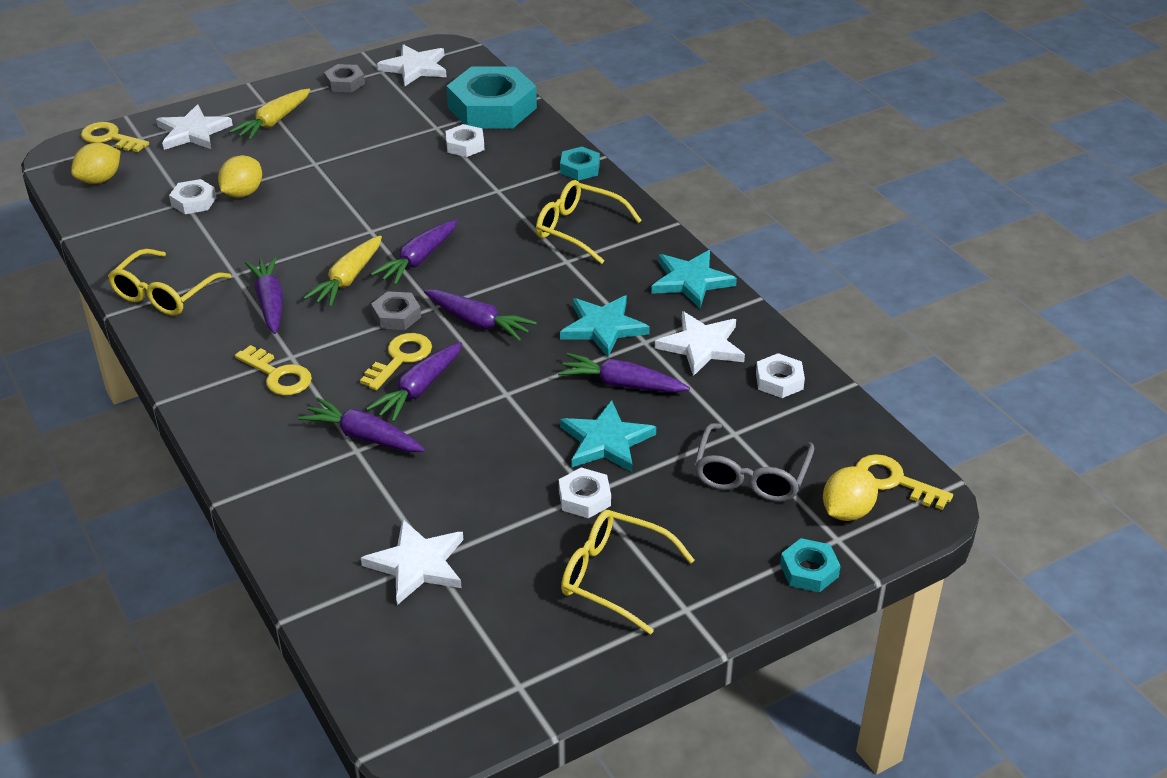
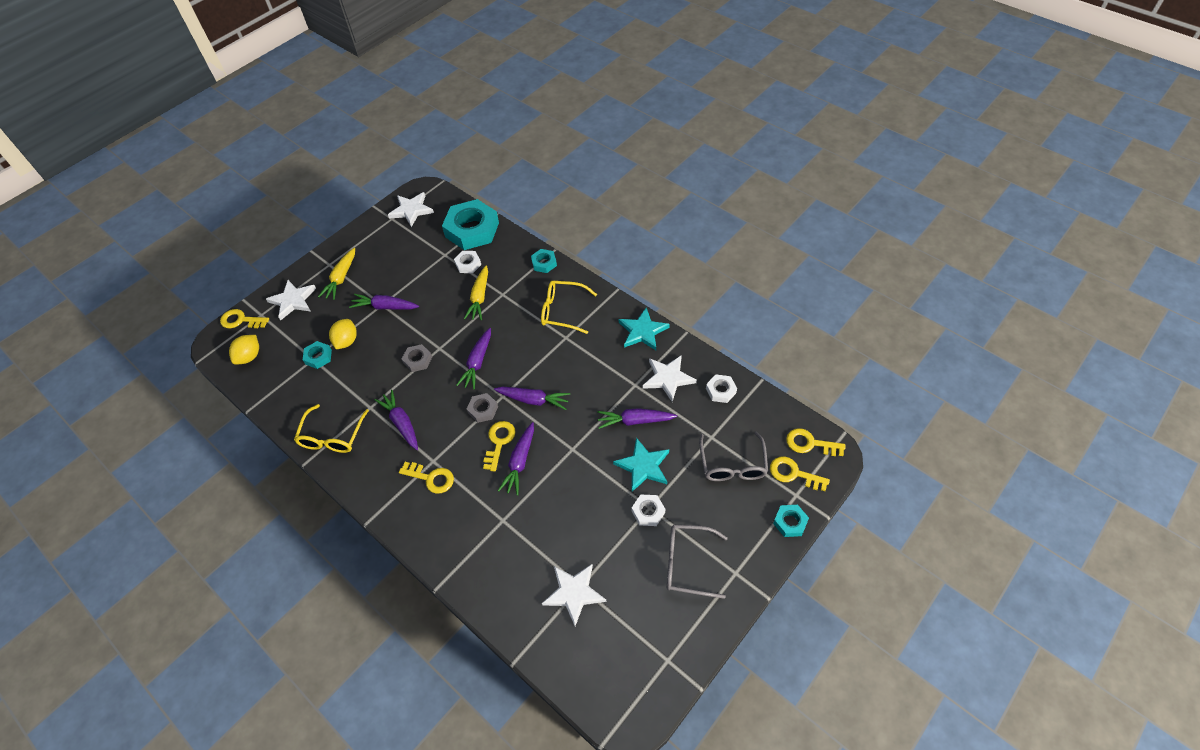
camera: 15 degrees left, 15 degrees up
(193, 201) = (318, 357): white nut -> turquoise nut
(345, 83) = (372, 234): grey nut -> grey nut (418, 360)
(348, 279) = (441, 390): yellow carrot -> yellow carrot (479, 298)
(363, 436) = (502, 508): purple carrot -> purple carrot (385, 307)
(603, 327) = (607, 381): turquoise star -> none
(614, 577) = (687, 563): yellow glasses -> grey glasses
(847, 511) = (793, 473): yellow lemon -> yellow key

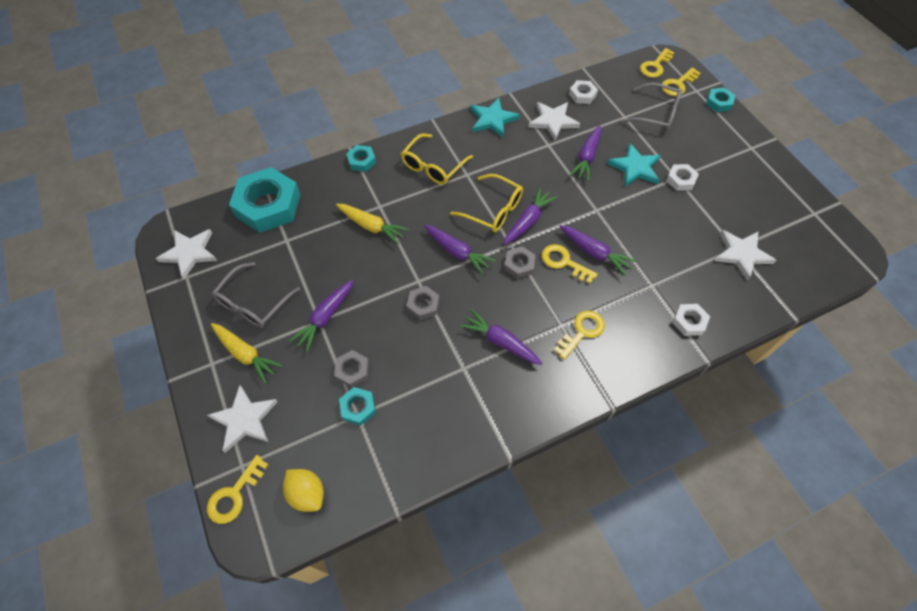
camera: 70 degrees left, 5 degrees up
(332, 436) = (485, 417): yellow glasses -> yellow glasses (493, 210)
(346, 341) = (352, 370): yellow lemon -> grey nut
(401, 423) = (500, 342): purple carrot -> purple carrot turned 45 degrees clockwise
(468, 264) = (316, 223): white nut -> white nut (689, 321)
(687, 563) = (736, 172): grey glasses -> grey glasses (253, 303)

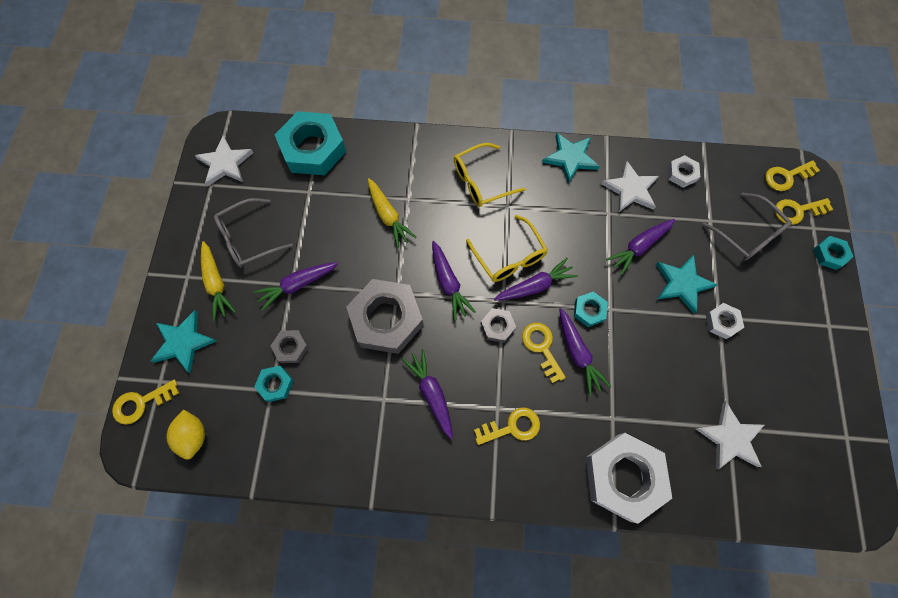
camera: 30 degrees right, 10 degrees up
(244, 419) = (183, 342): white star -> turquoise star
(361, 161) = (419, 143): turquoise nut -> turquoise nut (589, 310)
(423, 305) = (386, 319): grey nut -> grey nut, size x2.16
(689, 321) = (623, 477): white nut -> white nut, size x2.16

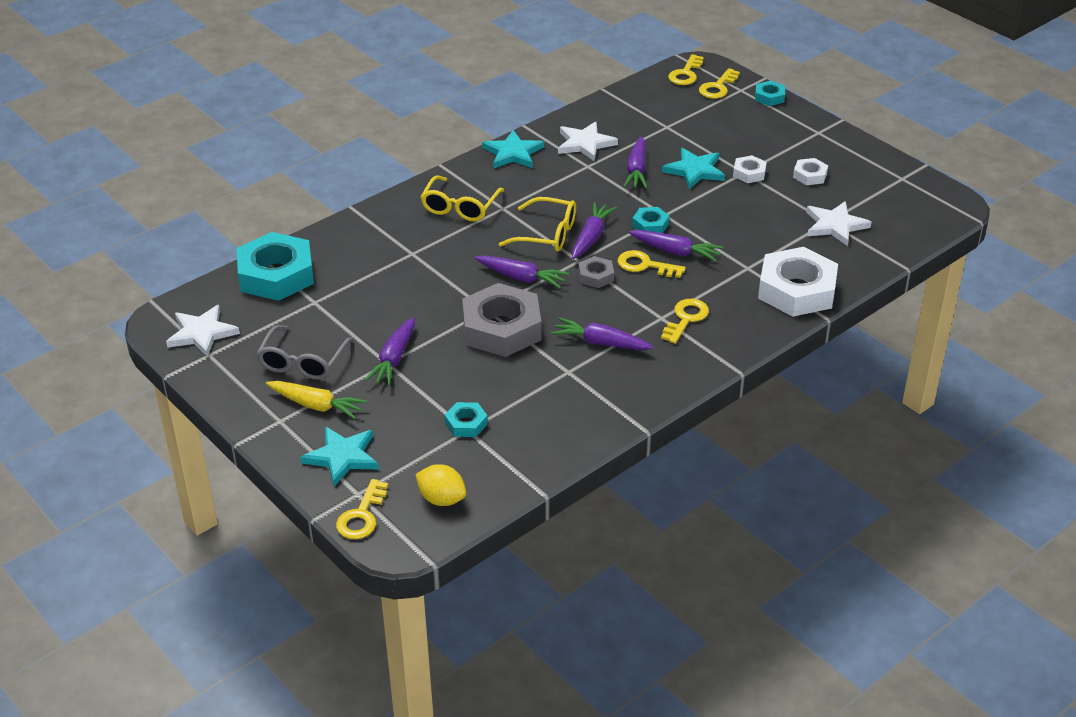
camera: 45 degrees left, 30 degrees down
(291, 347) = (446, 396): grey nut -> none
(388, 216) = (411, 272): yellow carrot -> none
(682, 173) = (610, 114): white nut -> white nut (810, 175)
(747, 234) = (702, 118): grey glasses -> none

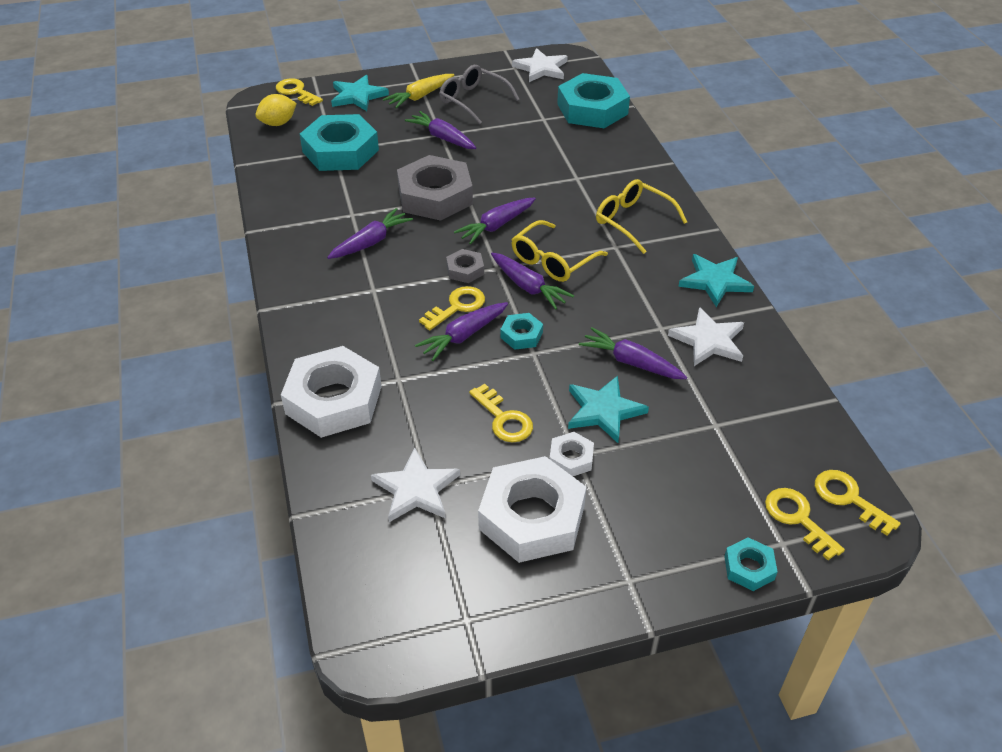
camera: 115 degrees right, 5 degrees up
(466, 423) = (340, 151): turquoise nut -> turquoise nut, size x2.16
(686, 319) = (358, 304): yellow key -> yellow key (503, 419)
(810, 175) = (532, 517): white nut -> white nut, size x2.16

